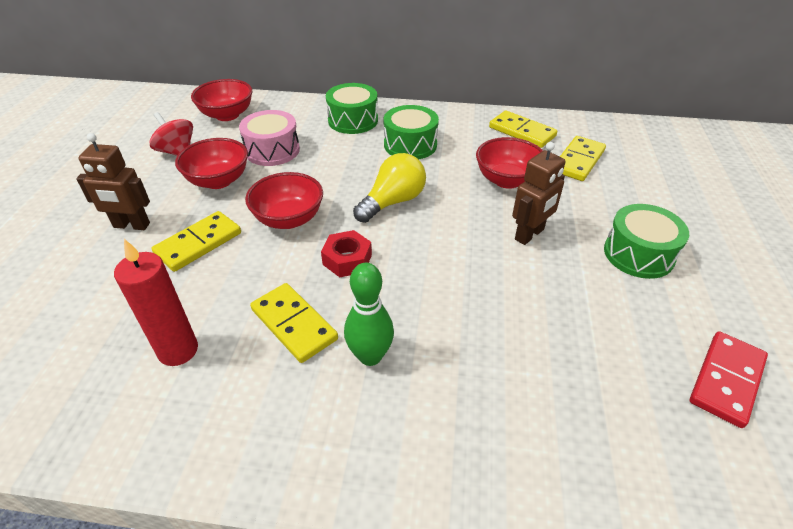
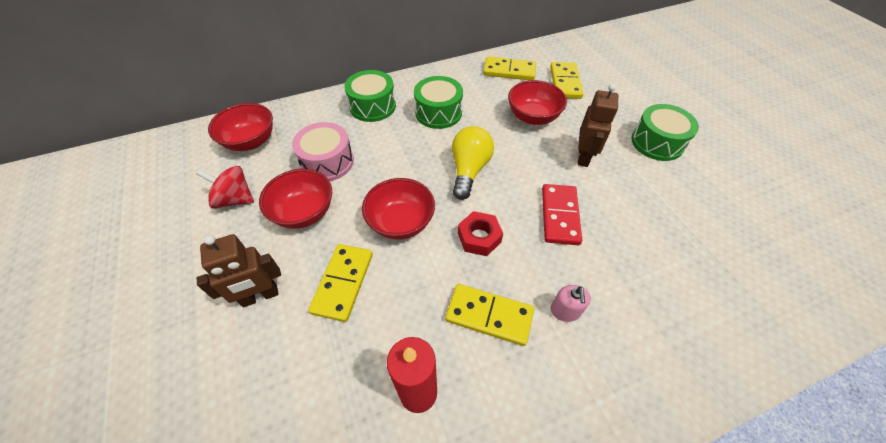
camera: 30 degrees left, 10 degrees up
(370, 356) = (565, 311): green bowling pin -> pink soap dispenser
(726, 380) = (768, 211): red domino -> red domino (560, 216)

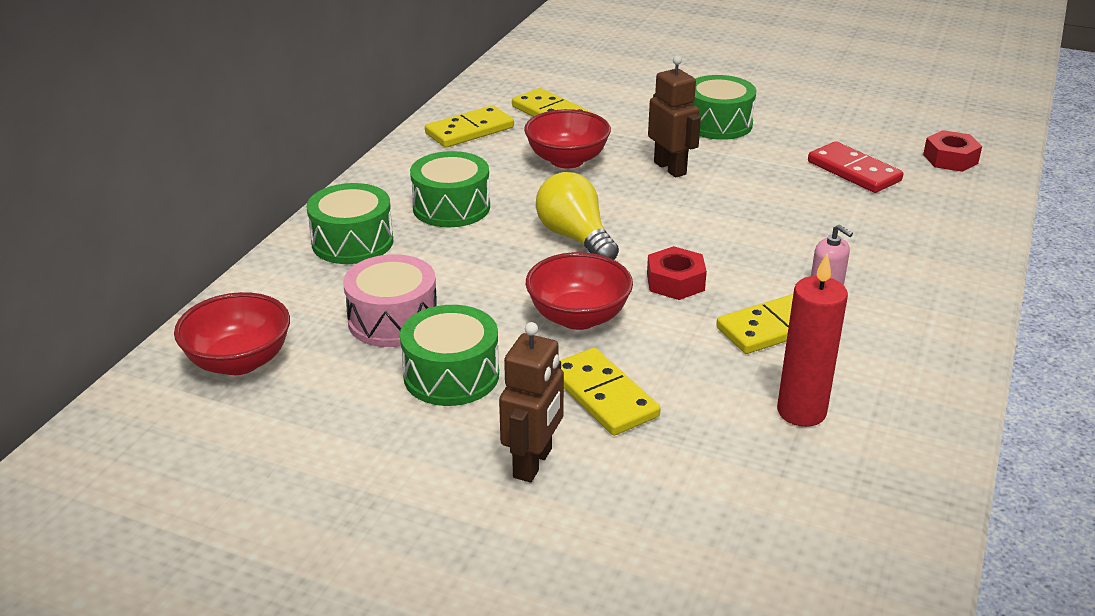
camera: 45 degrees left, 20 degrees down
(235, 199) = (333, 419): red spinning top -> none
(304, 212) = (451, 375): red bowl -> green drum
(560, 216) = (720, 224): red domino -> red domino (854, 171)
(807, 275) = (950, 159): none -> red nut

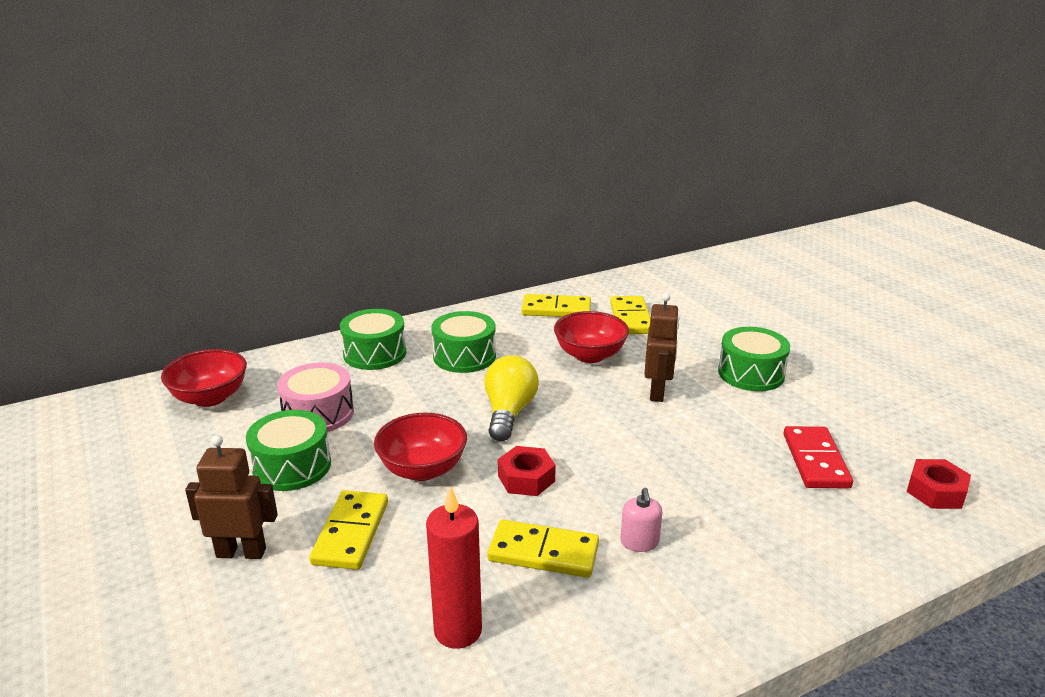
camera: 40 degrees right, 5 degrees down
(533, 463) = (241, 552): brown robot -> brown robot turned 150 degrees counterclockwise

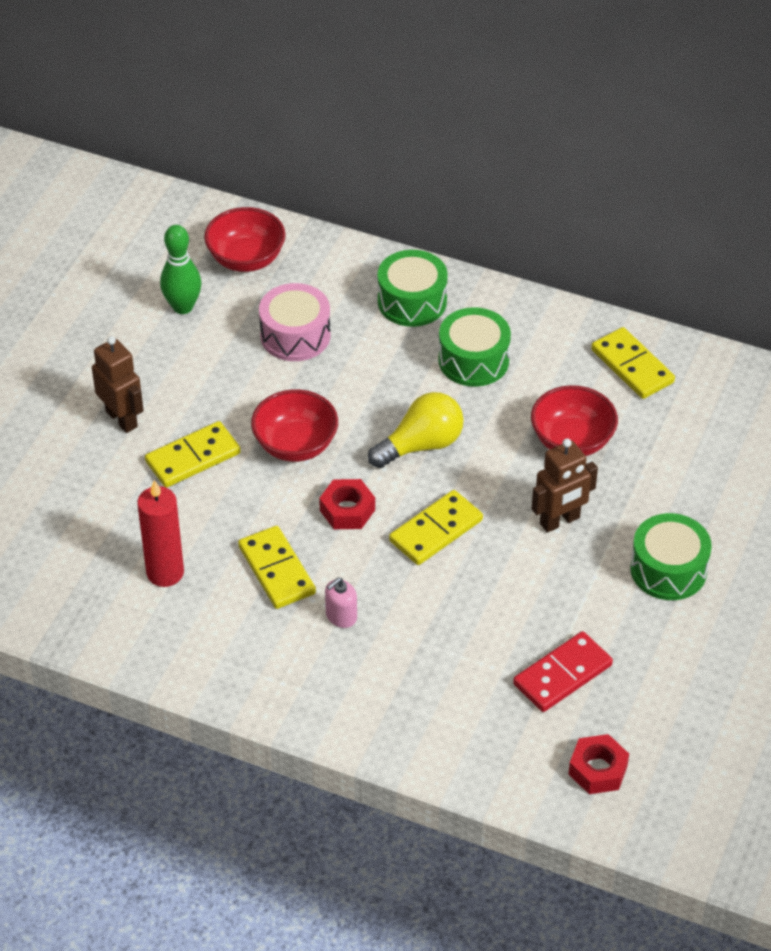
camera: 50 degrees right, 20 degrees up
(193, 451) = (183, 307): none -> green bowling pin
(292, 466) = (223, 372): green drum -> none
(630, 318) = (679, 429): yellow domino -> yellow domino (435, 530)

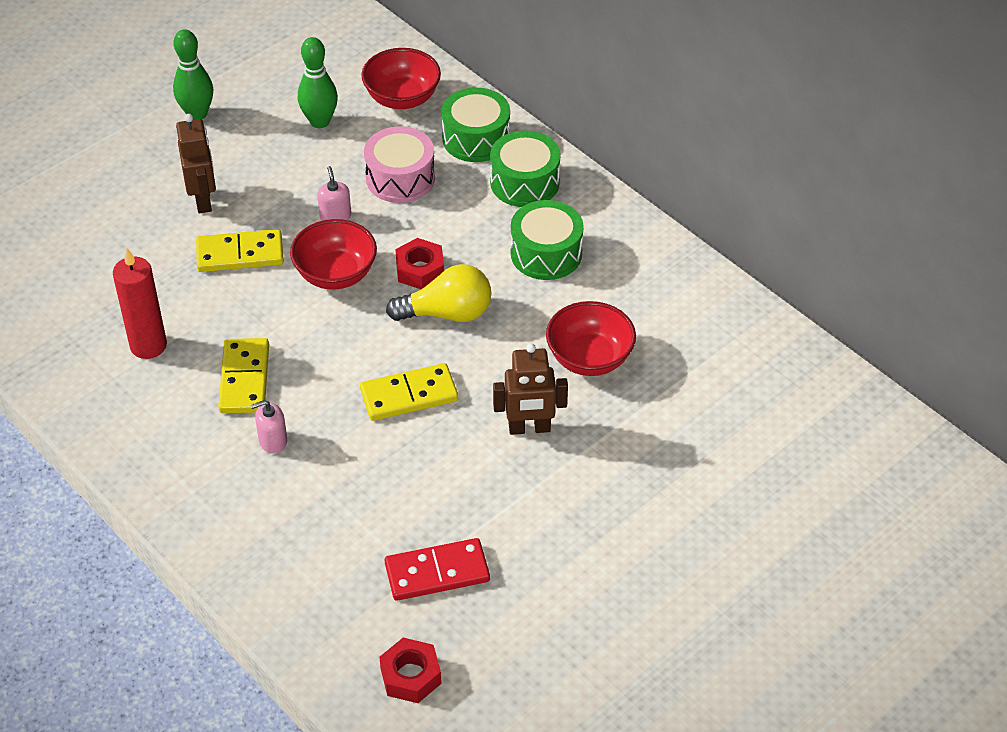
camera: 25 degrees right, 0 degrees up
(58, 338) = (197, 114): none -> green bowling pin
(259, 392) = (335, 216): none -> pink soap dispenser
(347, 510) = (342, 348): red nut -> red nut (420, 270)
(632, 366) = (692, 309): yellow domino -> none
(668, 569) = (603, 512): green drum -> green drum (476, 138)

